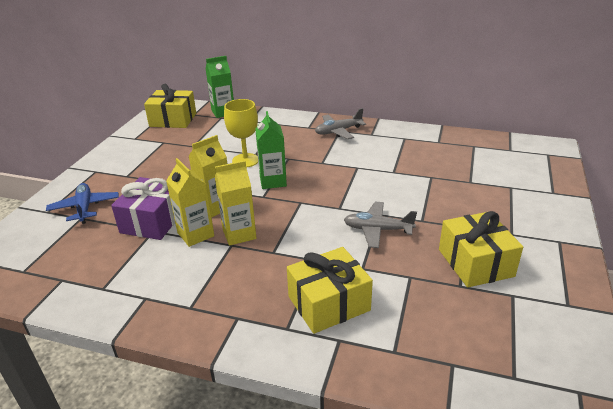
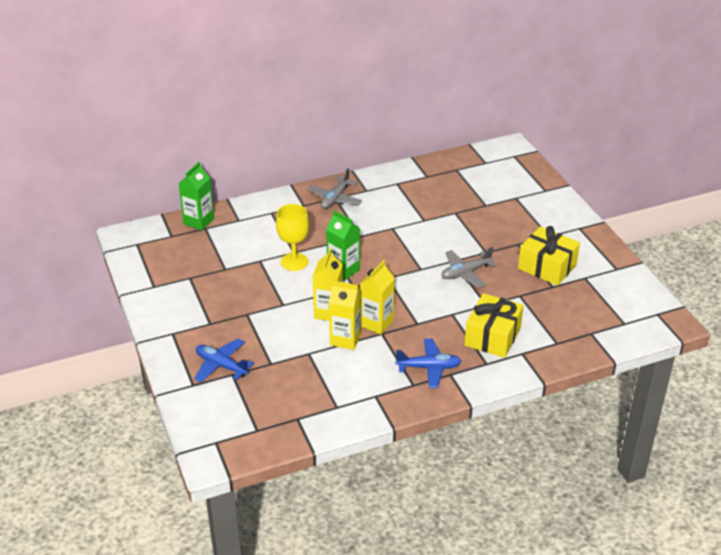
camera: 40 degrees left, 5 degrees up
(153, 221) = (297, 346): purple gift -> none
(173, 120) = (160, 250): yellow gift -> none
(226, 299) = (429, 368): none -> blue plane

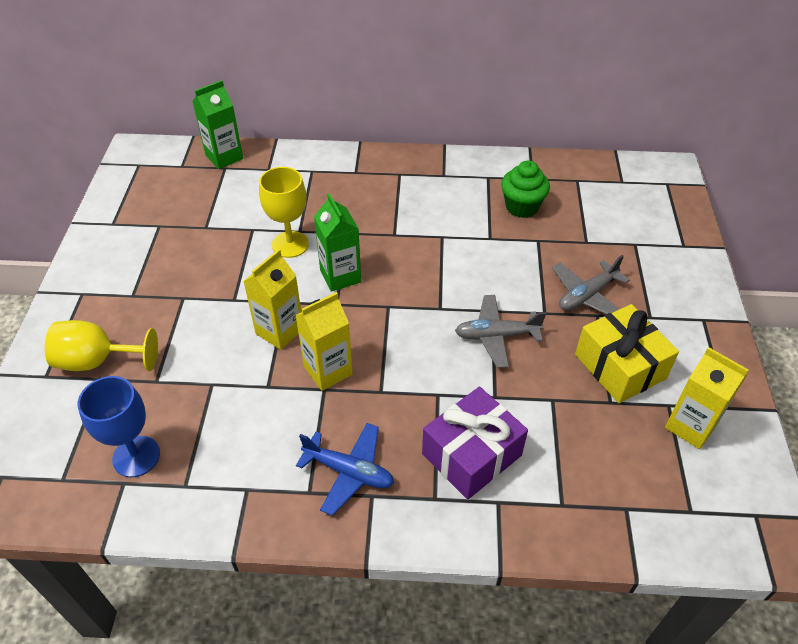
camera: 25 degrees right, 10 degrees up
(221, 365) = (98, 361): blue plane -> yellow goblet
(293, 403) = (136, 456): none -> blue goblet
(335, 199) = (398, 175): grey plane -> grey plane (587, 295)
(345, 339) = (271, 380): yellow carton -> yellow carton (690, 426)
(431, 196) = (522, 207): none -> green cupcake
(492, 336) = (471, 454): yellow gift -> purple gift

